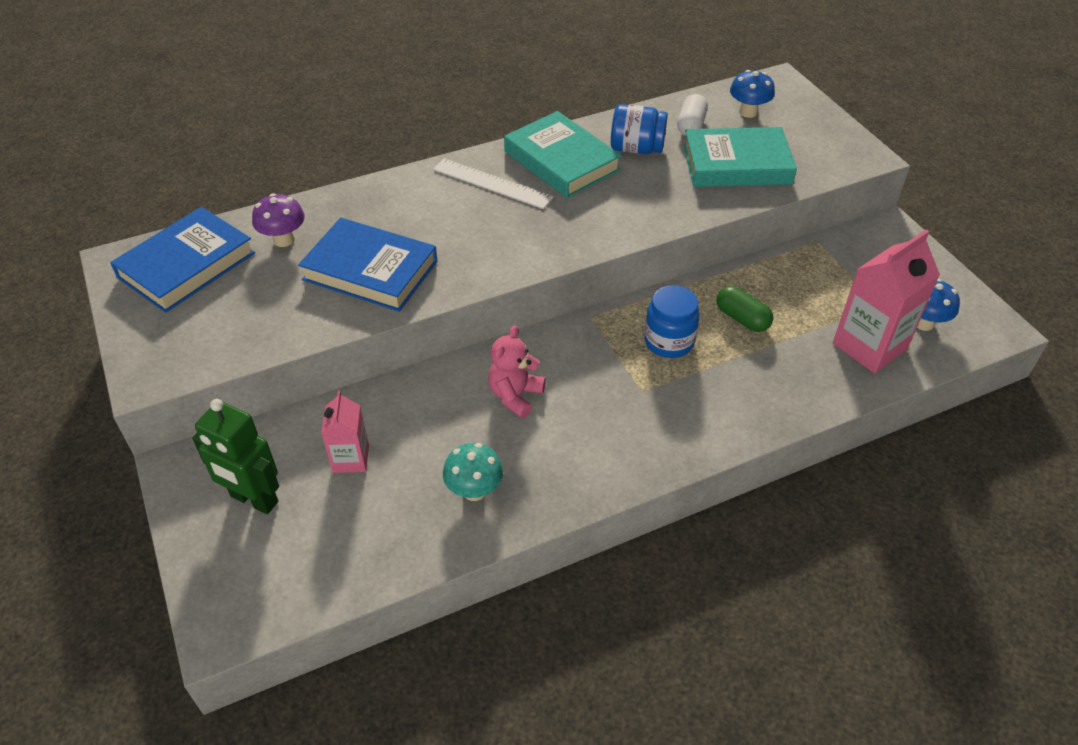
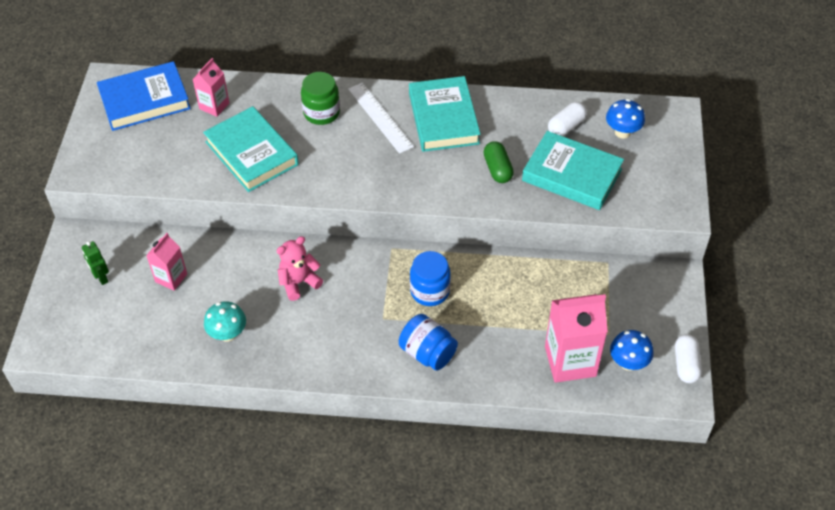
camera: 30 degrees right, 5 degrees up
(254, 499) = (101, 277): green robot -> green robot, size x0.56
(284, 240) = (214, 106): purple mushroom -> pink carton
(370, 270) = (252, 153): blue book -> turquoise book
(421, 202) = (321, 113): none -> green jar
(636, 148) = (507, 130): blue jar -> blue jar (427, 353)
(742, 319) = (496, 298): green capsule -> green capsule (497, 169)
(974, 301) = (685, 364): none -> white capsule

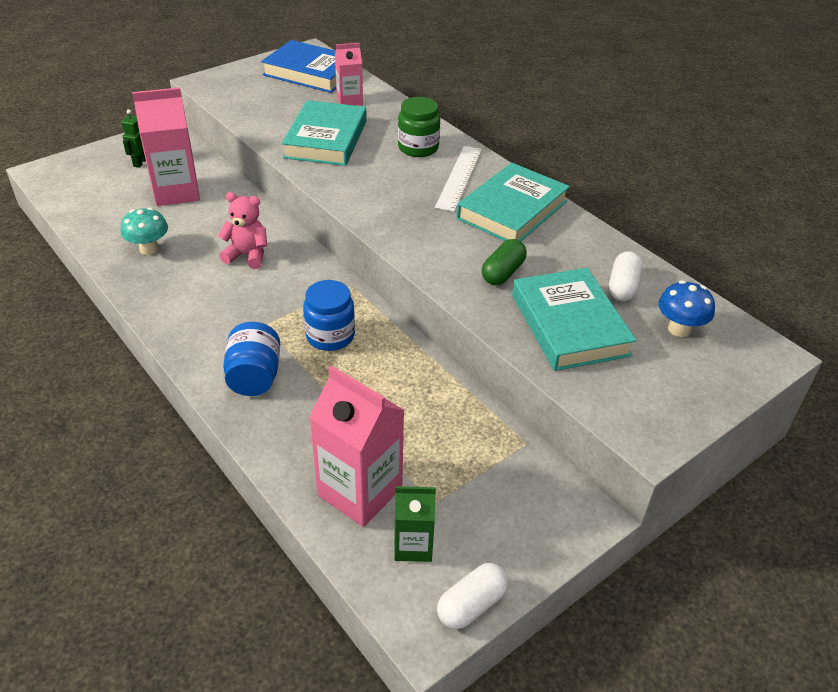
camera: 45 degrees right, 10 degrees down
(171, 278) = (176, 192): pink carton -> pink carton, size x1.75
(566, 126) = (623, 287): white capsule -> white capsule turned 75 degrees counterclockwise
(628, 363) = (413, 545): blue mushroom -> green carton

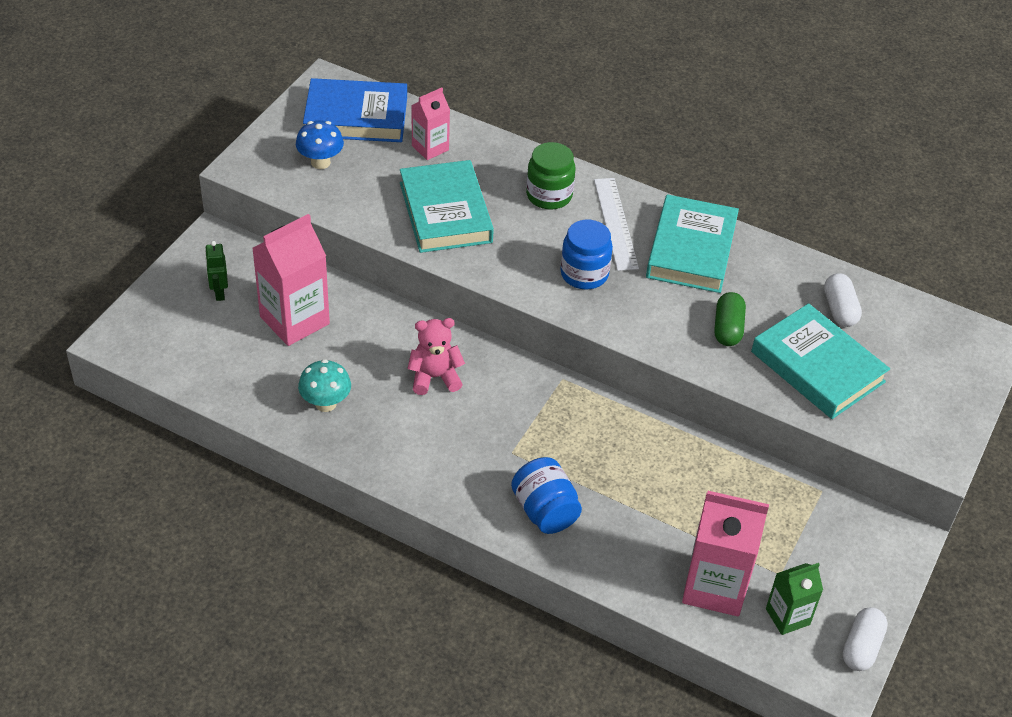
camera: 25 degrees left, 5 degrees up
(330, 336) = (583, 443): blue jar -> blue jar (584, 274)
(679, 329) = (908, 340): blue mushroom -> blue mushroom (320, 162)

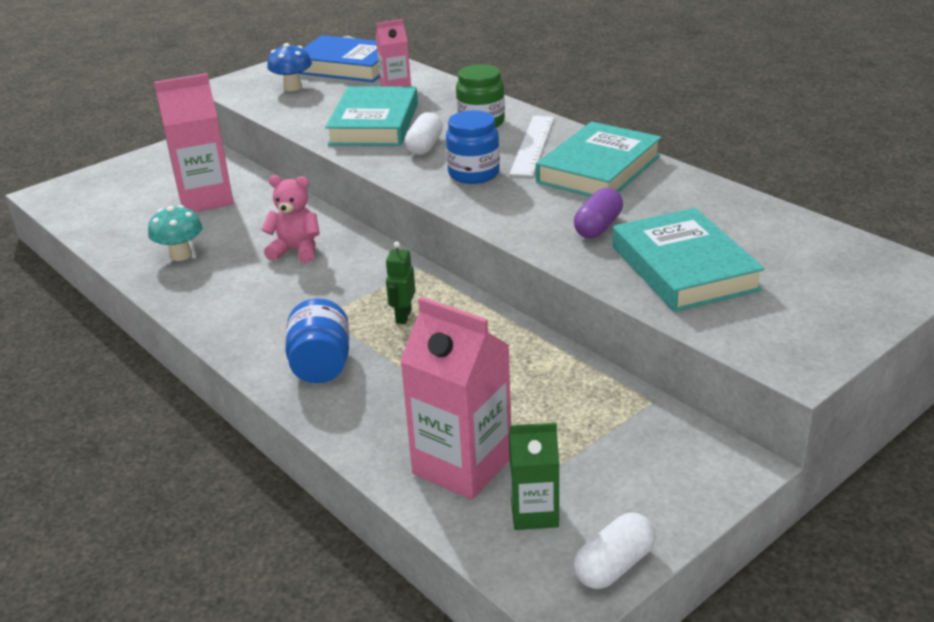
camera: 25 degrees right, 15 degrees down
(219, 293) = (160, 175): green robot -> green robot (403, 316)
(727, 328) = (598, 227): green capsule -> purple capsule
(839, 309) = (739, 228): white capsule -> white capsule (425, 146)

